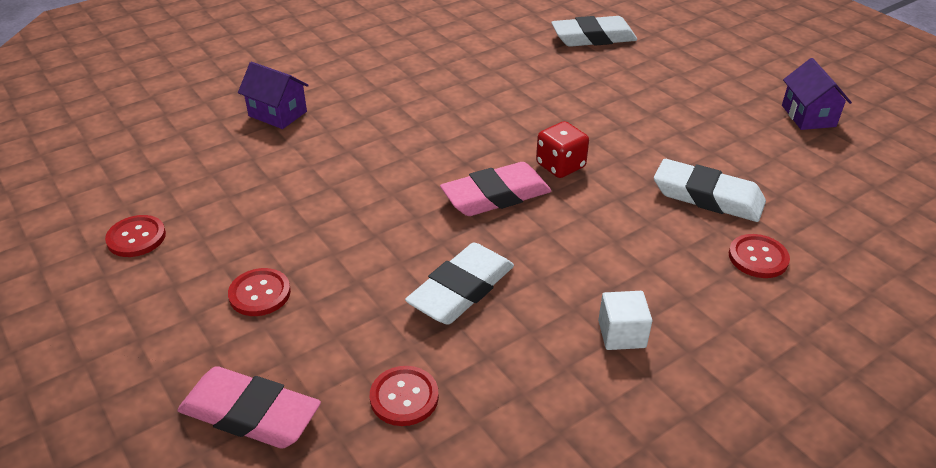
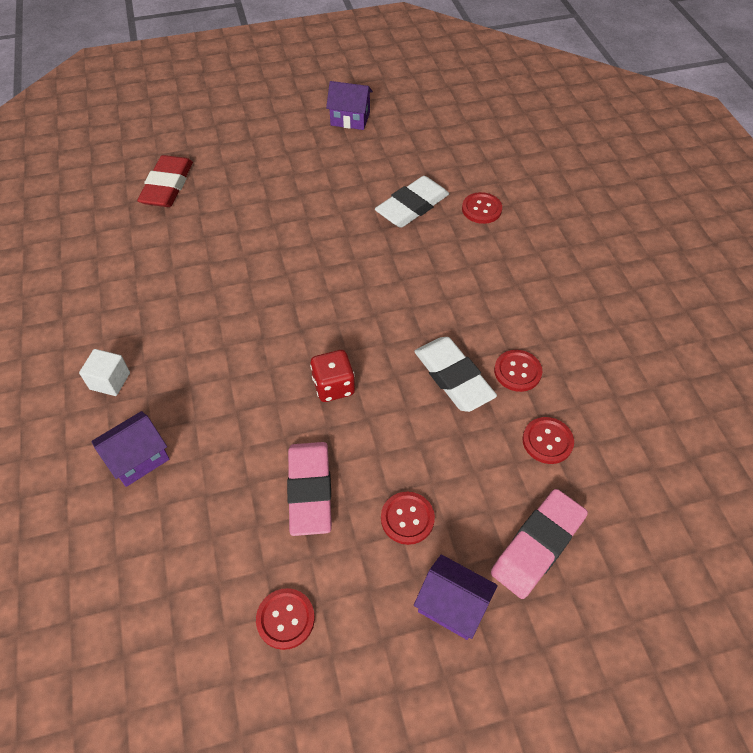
camera: 70 degrees left, 15 degrees up
(163, 352) = (452, 605): none -> purple house
(496, 196) = (355, 323): pink eraser -> pink eraser (310, 490)
(500, 347) = (517, 371): none -> red button
(560, 166) = (337, 272): red dice -> red dice (333, 386)
(593, 38) = (167, 186): white eraser -> red eraser
(621, 334) = (526, 303): white cube -> white cube (110, 381)

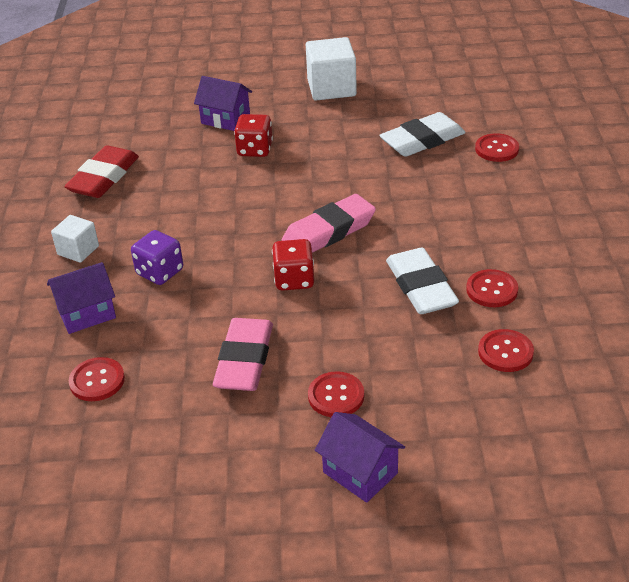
camera: 15 degrees right, 15 degrees down
(167, 186) = (178, 102): red eraser -> red eraser (104, 177)
(200, 396) = (160, 272): none -> purple dice
(257, 235) = (255, 150): none -> red dice
(285, 619) = (189, 458): red button -> red button (97, 381)
(312, 154) = (331, 88): none -> white cube
(350, 119) = (380, 62): purple house -> purple house (225, 119)
(537, 545) = (466, 437): pink eraser -> pink eraser (328, 232)

